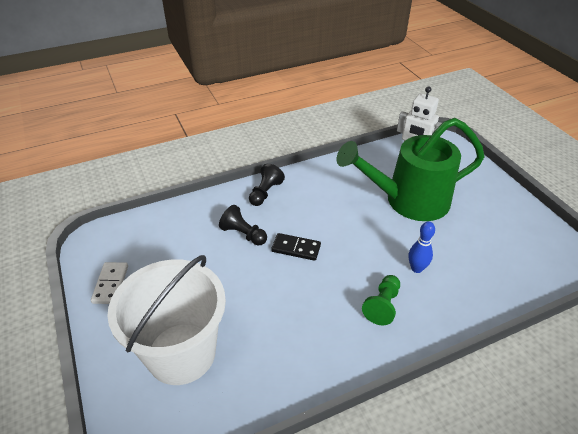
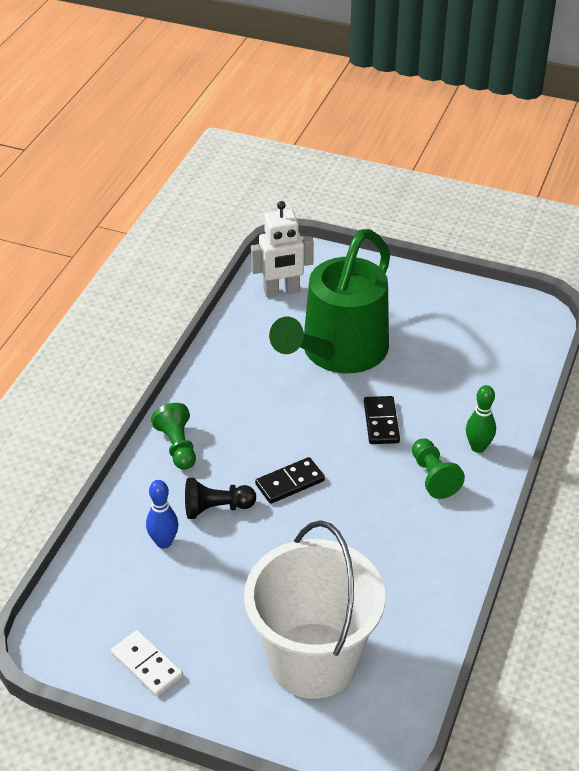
camera: 45 degrees left, 0 degrees up
(265, 193) = (177, 446): black pawn -> green pawn
(388, 252) = (381, 422): none -> black domino
(416, 268) = (423, 419): blue bowling pin -> blue bowling pin (164, 542)
(434, 309) = (478, 447): none -> green bowling pin

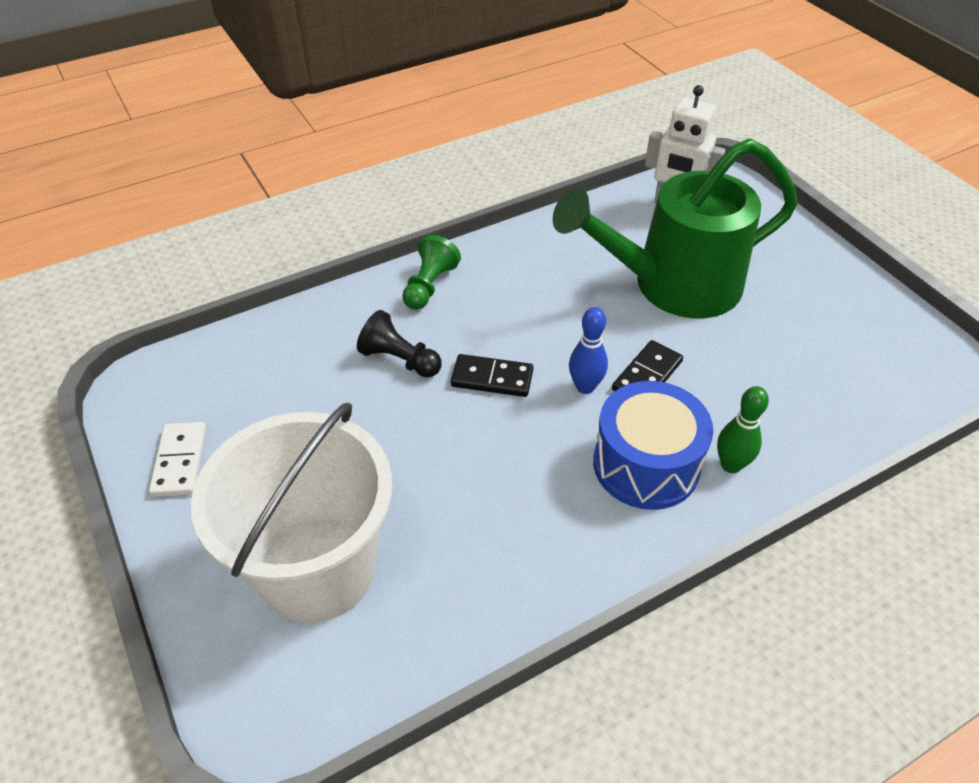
camera: 40 degrees right, 5 degrees up
(164, 542) = (322, 361): blue bowling pin -> blue bowling pin (585, 387)
(433, 477) = (646, 464): green pawn -> blue drum

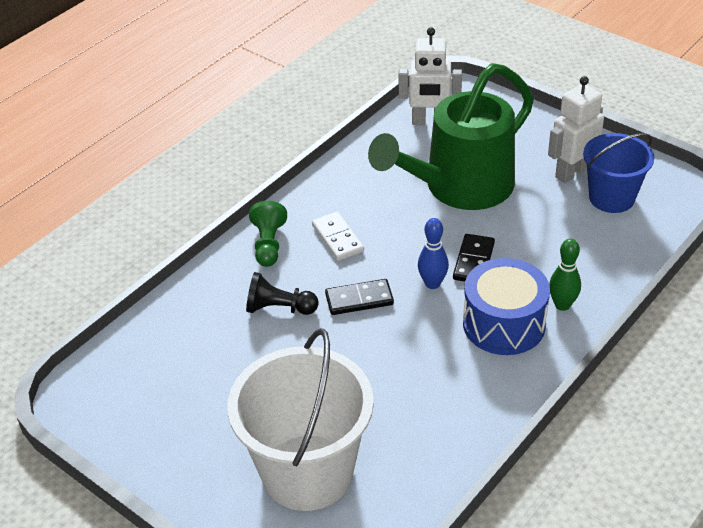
camera: 20 degrees left, 5 degrees down
(180, 461) = (150, 438): white domino -> white domino (337, 238)
(817, 306) = (572, 172): none -> white robot
(854, 351) = (611, 198): none -> blue bucket

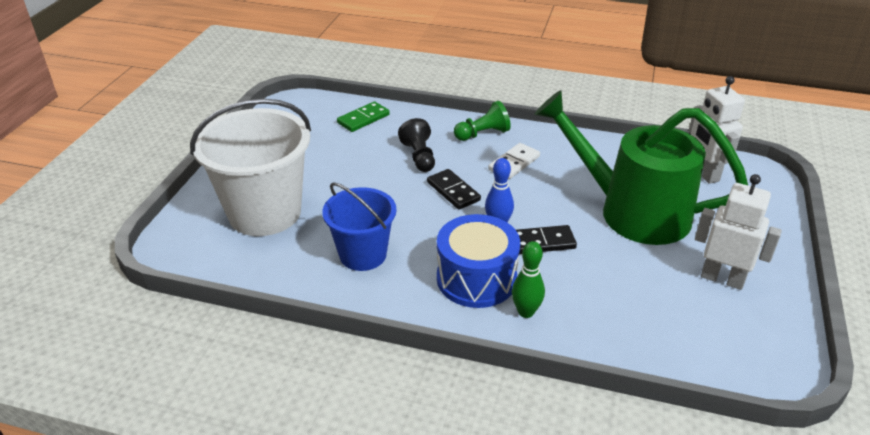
camera: 65 degrees right, 5 degrees down
(166, 336) = (363, 119): none -> green domino
(611, 198) = (710, 316): blue bucket -> blue bucket (363, 254)

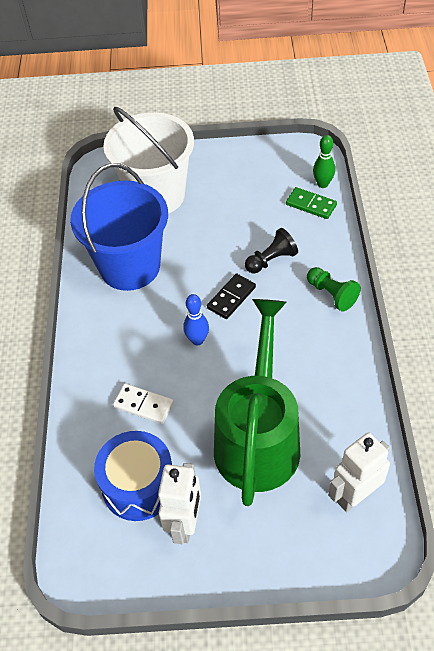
camera: 75 degrees right, 15 degrees up
(363, 254) = (130, 267): blue bucket -> blue bucket, size x1.63
(476, 278) = (126, 343): blue drum -> blue drum (138, 485)
(514, 163) = (294, 330): white domino -> white domino (143, 405)
(526, 312) = (98, 383): green bowling pin -> green bowling pin (322, 184)
(543, 242) = (187, 376): black domino -> none

